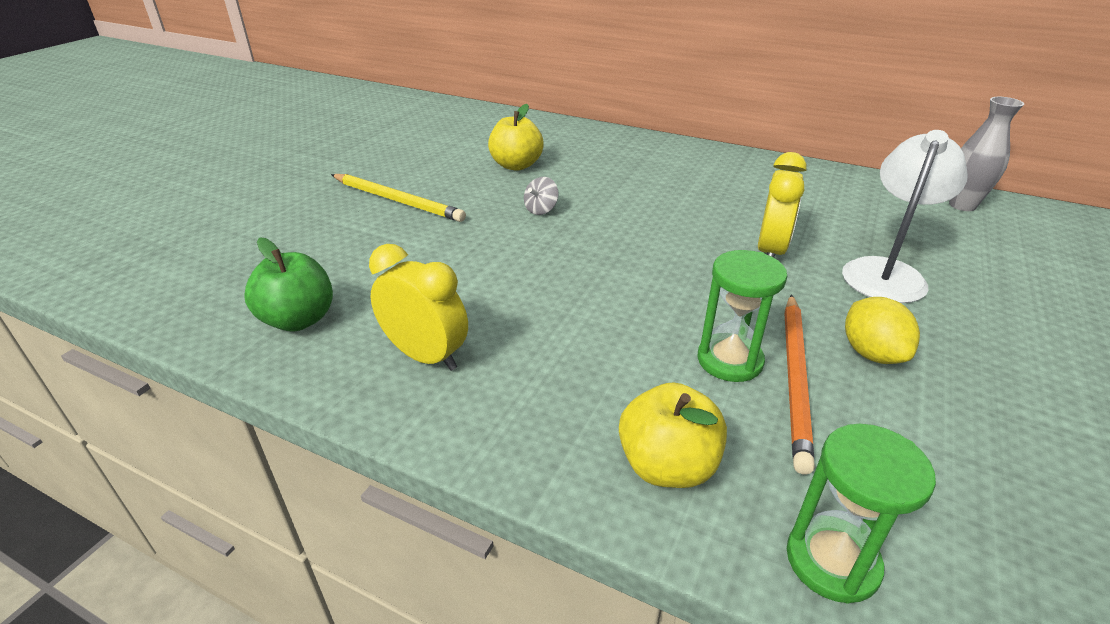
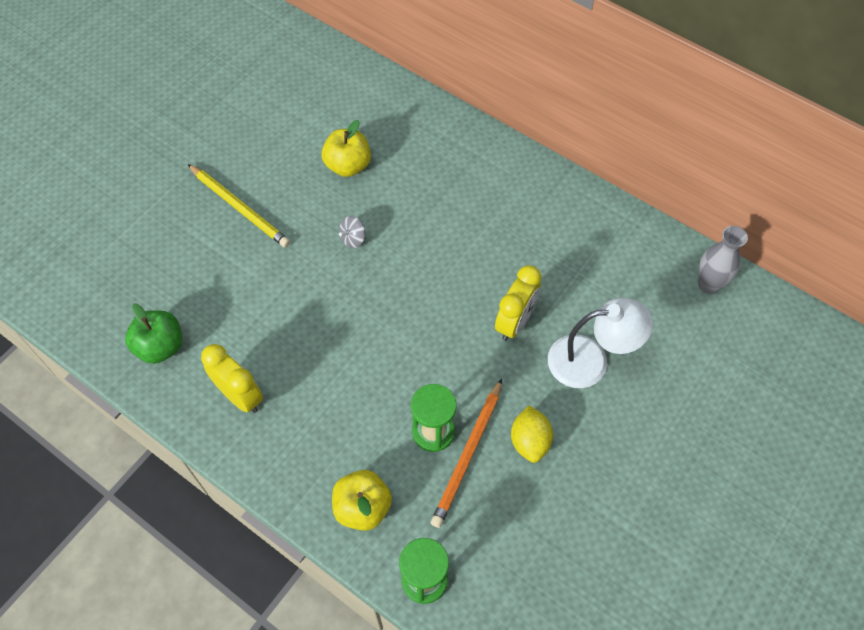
camera: 10 degrees right, 25 degrees up
(886, 272) = (590, 360): white lamp -> white lamp turned 45 degrees clockwise

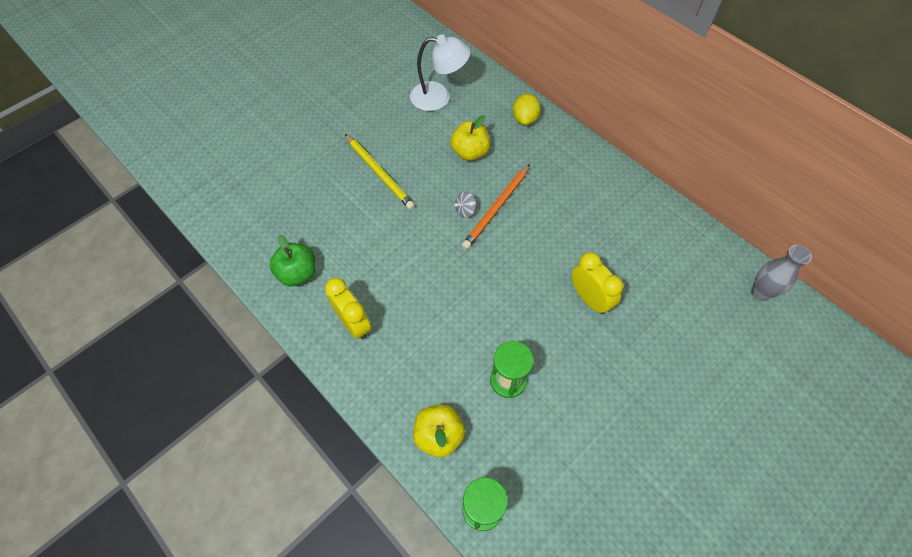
camera: 10 degrees right, 0 degrees up
(468, 455) = (535, 405): orange pencil -> orange pencil (496, 208)
(515, 322) = (589, 299): yellow clock -> yellow clock turned 75 degrees counterclockwise
(530, 441) = (589, 402): yellow lemon -> yellow lemon (525, 119)
(590, 360) = (650, 341): white lamp -> white lamp (439, 97)

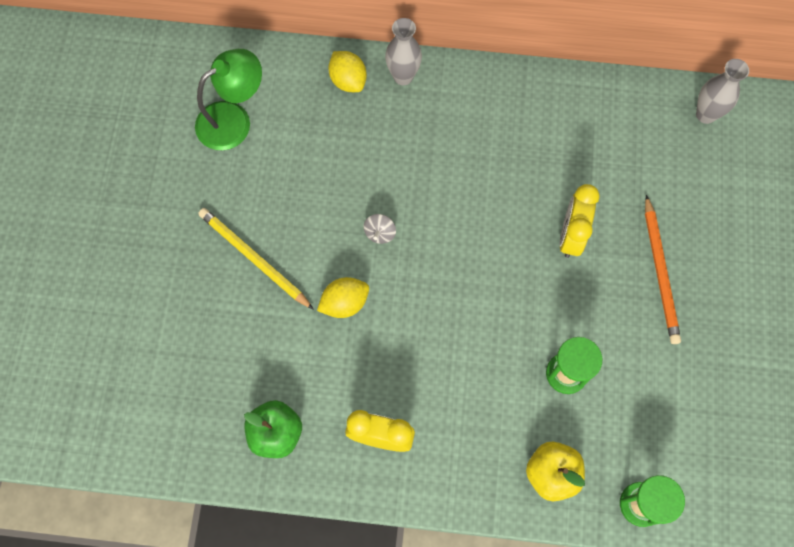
camera: 40 degrees left, 10 degrees up
(379, 173) = (254, 258): yellow pencil -> yellow pencil turned 150 degrees counterclockwise
(407, 233) = (344, 303): none -> yellow lemon
(439, 97) = (233, 119): white lamp -> green lamp
(470, 152) = (326, 163): yellow apple -> none
(496, 208) = (408, 207): orange pencil -> orange pencil (660, 272)
(561, 137) = (403, 76): none -> grey vase
(589, 299) = (570, 236): yellow clock -> yellow clock turned 90 degrees counterclockwise

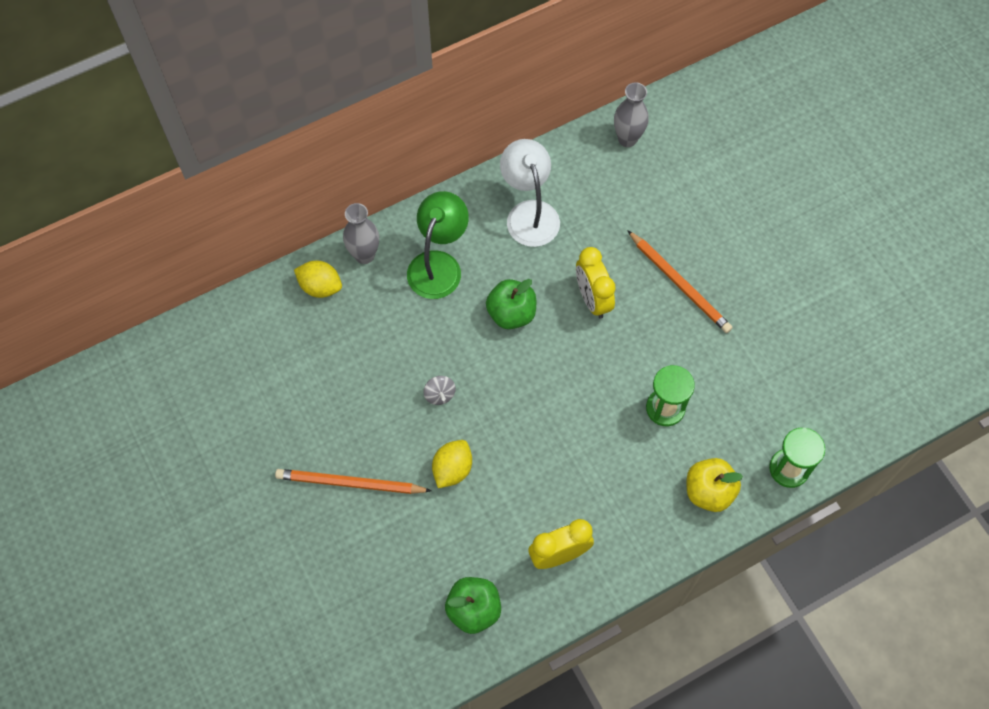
camera: 35 degrees left, 5 degrees down
(233, 119) = (245, 380): green lamp -> green lamp (438, 264)
(254, 258) = (350, 483): yellow pencil -> orange pencil
(490, 203) = (511, 313): none -> green apple
(569, 126) = (529, 213): none -> white lamp

